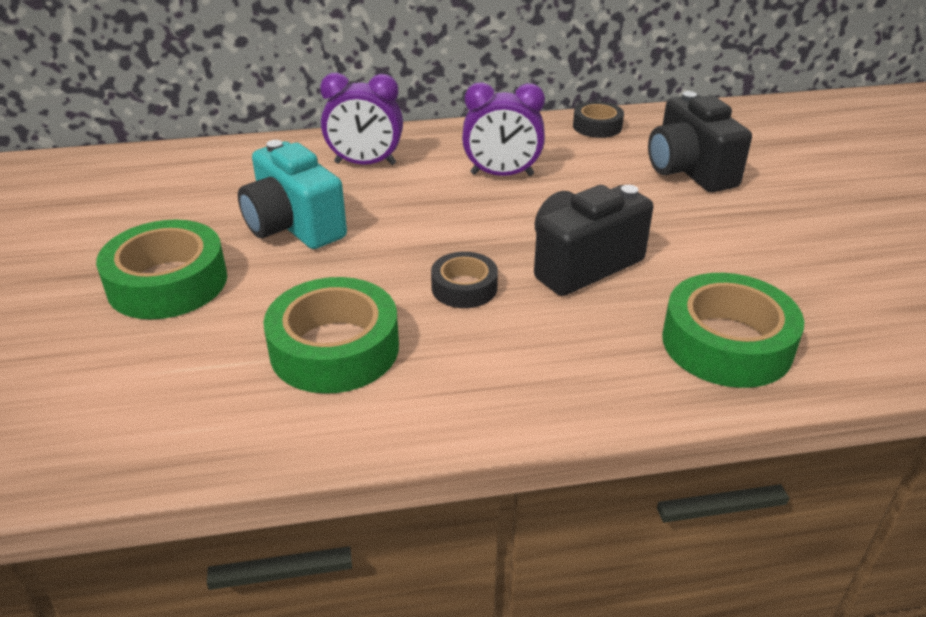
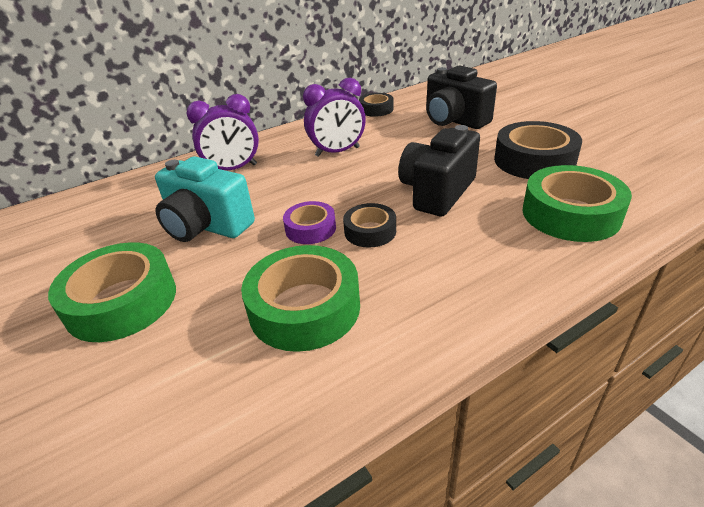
camera: 20 degrees left, 0 degrees up
(401, 264) = (310, 228): none -> purple tape
(747, 259) = (534, 160): none -> black tape

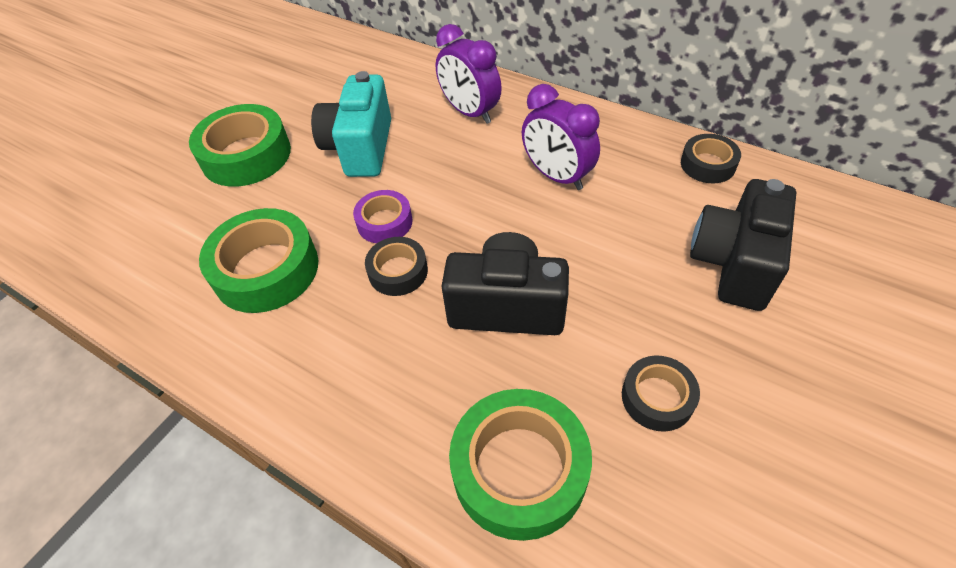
camera: 65 degrees right, 15 degrees up
(534, 160) = (657, 397): black tape -> black tape, size x0.56

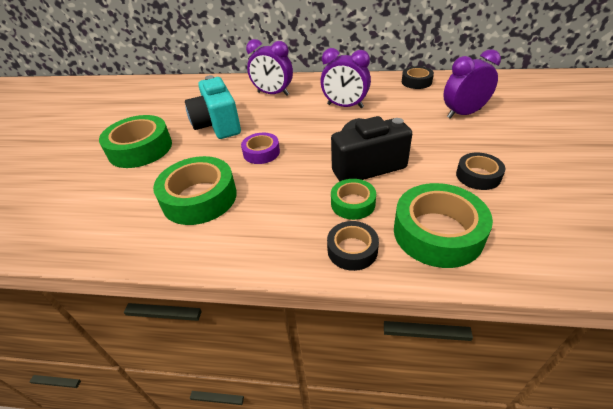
camera: 25 degrees left, 10 degrees down
(398, 271) = (289, 171): black tape -> black tape (352, 250)
(443, 365) = (353, 203): none -> green tape
(734, 263) = (463, 113): black camera -> purple clock

